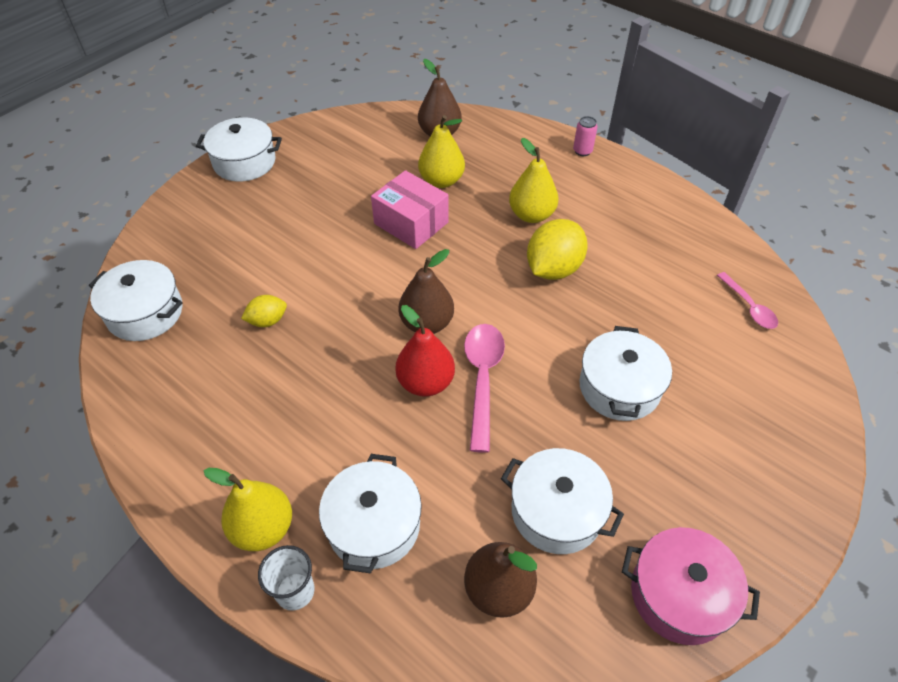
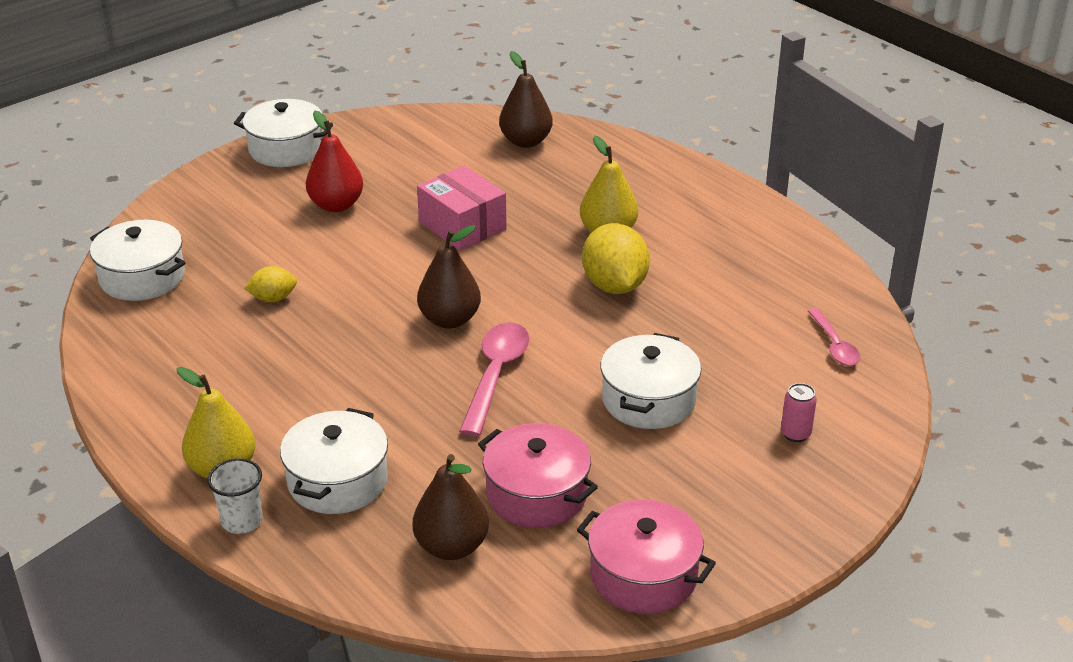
camera: 10 degrees right, 15 degrees down
(425, 382) = (431, 371): red pear -> red pear (336, 205)
(441, 181) = (512, 189): yellow pear -> none
(553, 269) = (614, 286): yellow lemon -> yellow lemon turned 60 degrees counterclockwise
(556, 511) = (536, 494): white pot -> pink pot
(582, 151) = (695, 175): pink can -> pink can (795, 434)

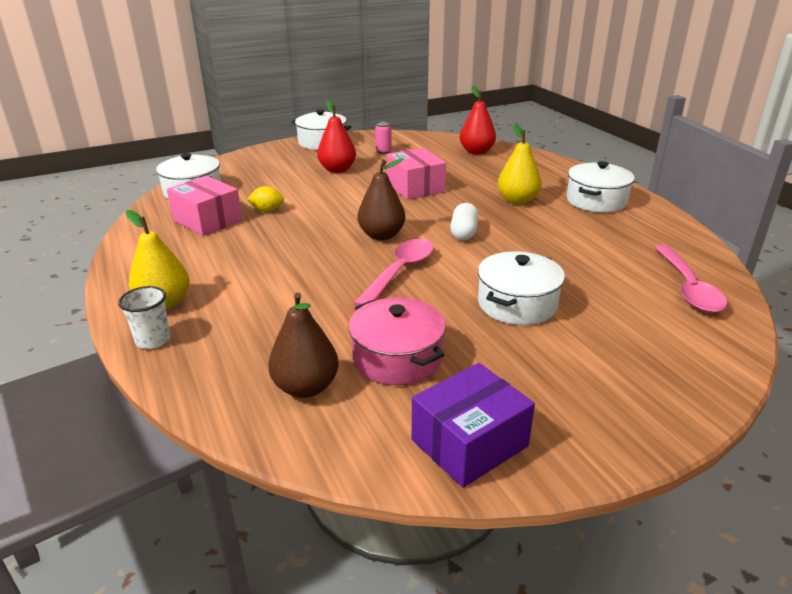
camera: 15 degrees right, 5 degrees down
(198, 328) = (207, 220): none -> pink box
(337, 481) = (242, 324): white pot -> white pot (596, 201)
(526, 141) = (476, 152): brown pear -> red pear
(554, 299) = (464, 232): none -> white capsule
(614, 286) = (512, 230): yellow lemon -> none
(643, 575) = (469, 443): pink pot -> purple box
(795, 434) = (643, 347): pink can -> pink can (383, 151)
(834, 345) = (687, 287): pink spoon -> pink spoon, size x1.64

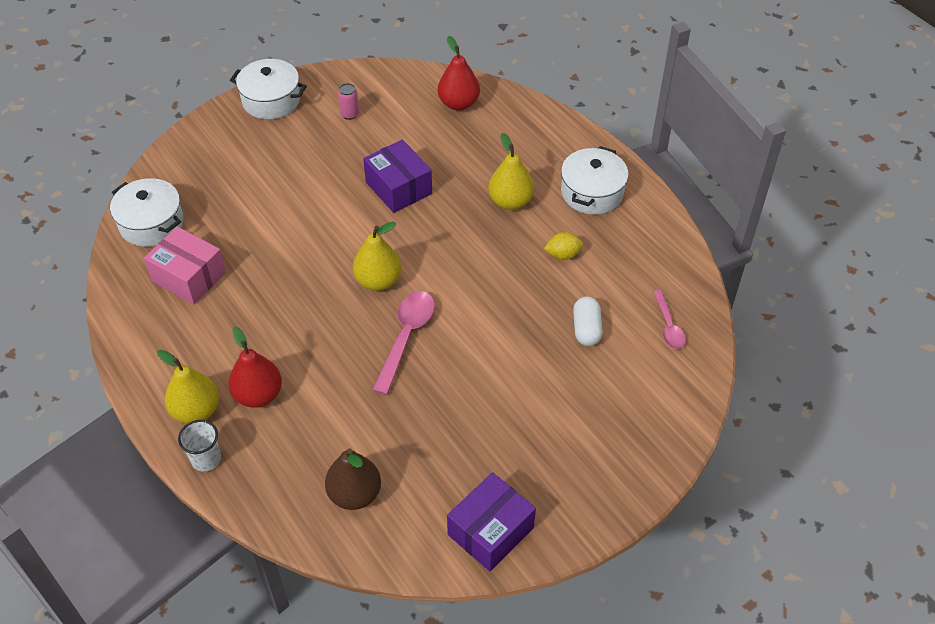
camera: 10 degrees left, 20 degrees up
(267, 210) = (247, 251): yellow lemon -> yellow lemon (563, 255)
(337, 170) = (304, 160): red pear -> red pear (258, 395)
(381, 235) = (378, 281): brown pear -> yellow pear
(397, 358) = (422, 451): pink pot -> none
(415, 187) = (398, 188): pink box -> purple box
(464, 232) = (460, 266): white capsule -> white capsule (586, 329)
(517, 304) = (518, 369): white pot -> none
(687, 287) = (668, 326): pink spoon -> pink spoon, size x0.61

